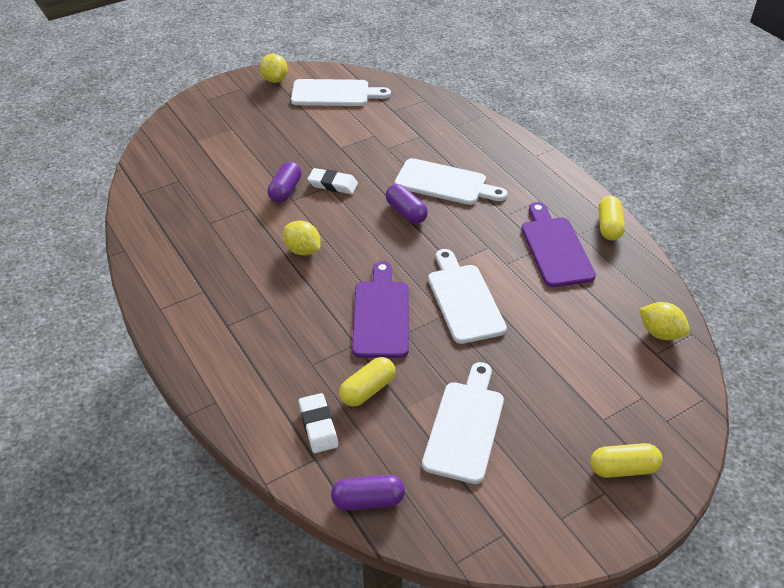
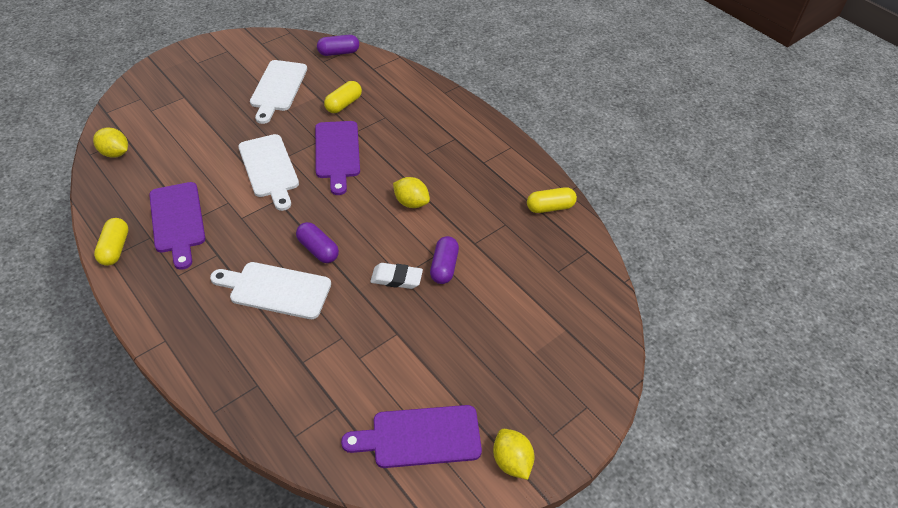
camera: 170 degrees right, 5 degrees up
(318, 426) = (374, 84): white eraser -> none
(334, 93) = (420, 437): white cutting board -> purple cutting board
(623, 469) = (181, 73): yellow capsule -> yellow capsule (550, 207)

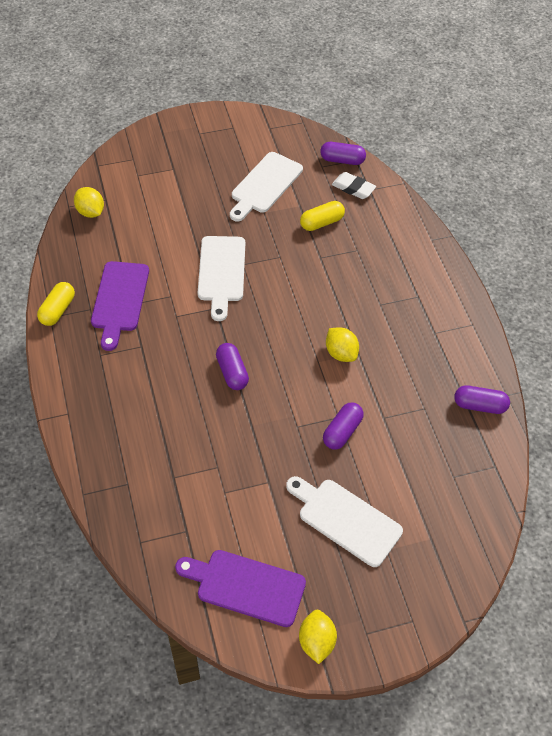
camera: 25 degrees right, 5 degrees up
(276, 290) = (178, 399): white cutting board -> white cutting board (346, 520)
(337, 153) = (292, 275): purple cutting board -> none
(396, 278) = (292, 427): white eraser -> white eraser (353, 188)
(550, 207) = (479, 405): yellow capsule -> purple capsule

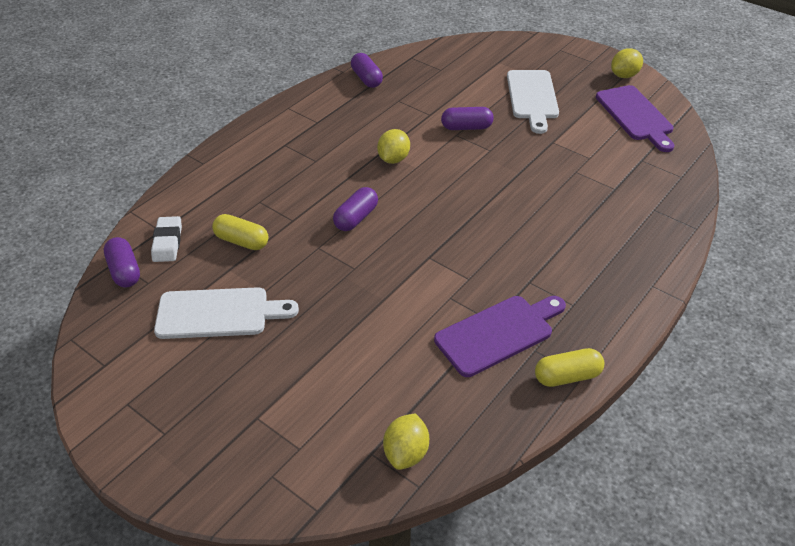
camera: 125 degrees left, 10 degrees down
(221, 272) = (381, 277): white cutting board -> none
(232, 372) = (485, 208): purple capsule -> purple capsule (356, 218)

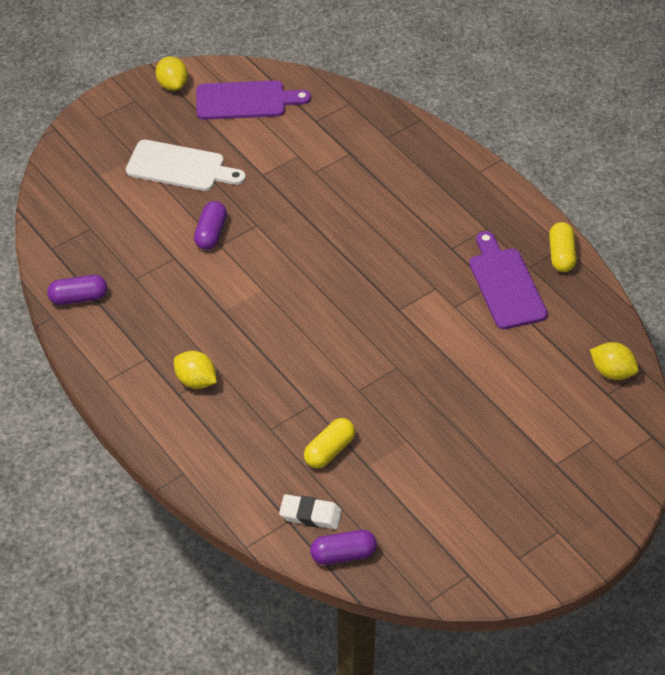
camera: 75 degrees left, 5 degrees up
(218, 313) = (426, 480): white cutting board -> none
(356, 218) = (325, 353): purple capsule -> none
(393, 159) = (242, 304): yellow lemon -> yellow lemon (196, 381)

